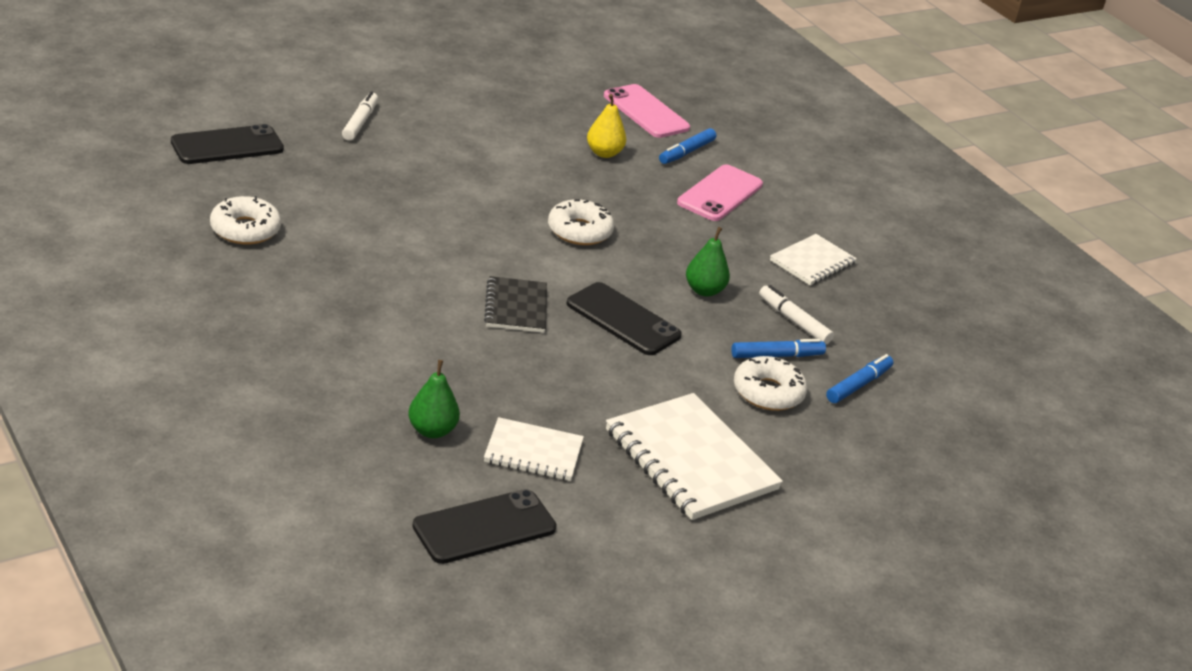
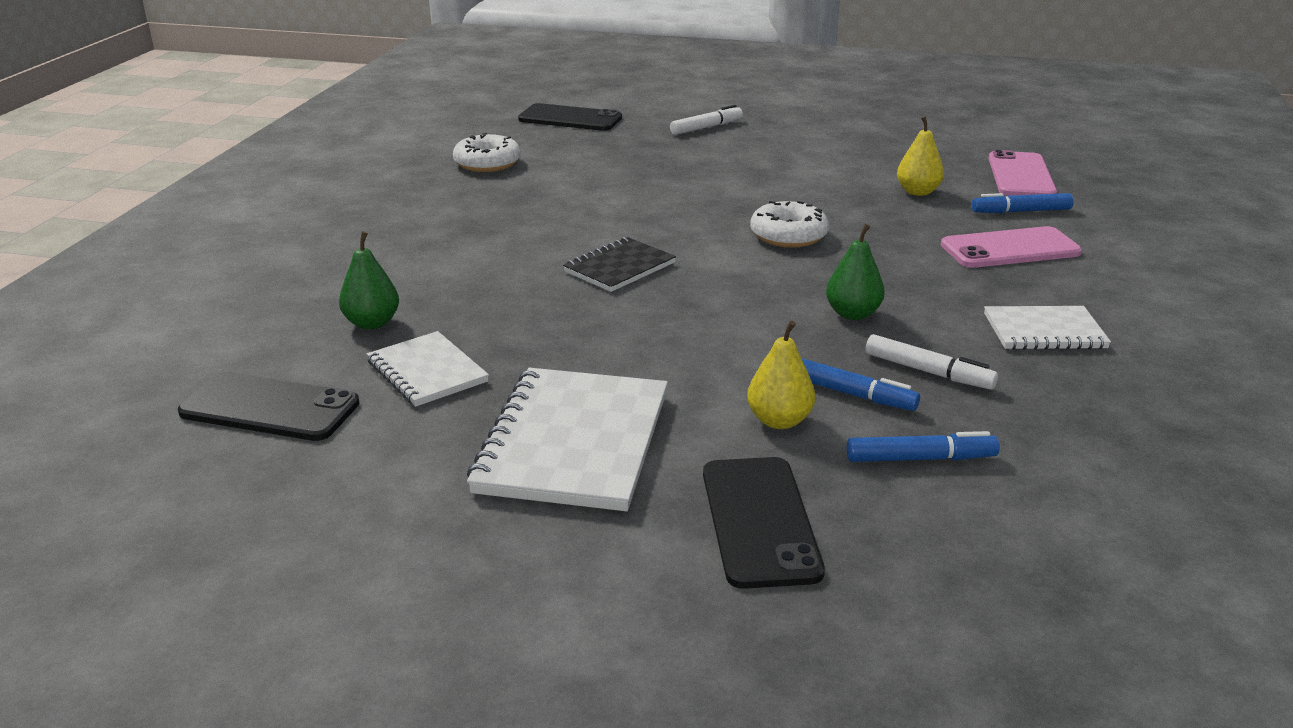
camera: 50 degrees right, 5 degrees down
(623, 320) = (714, 308): black phone -> black phone (759, 521)
(768, 392) = (779, 421): white donut -> yellow pear
(794, 321) = (928, 372): white marker -> white marker turned 120 degrees clockwise

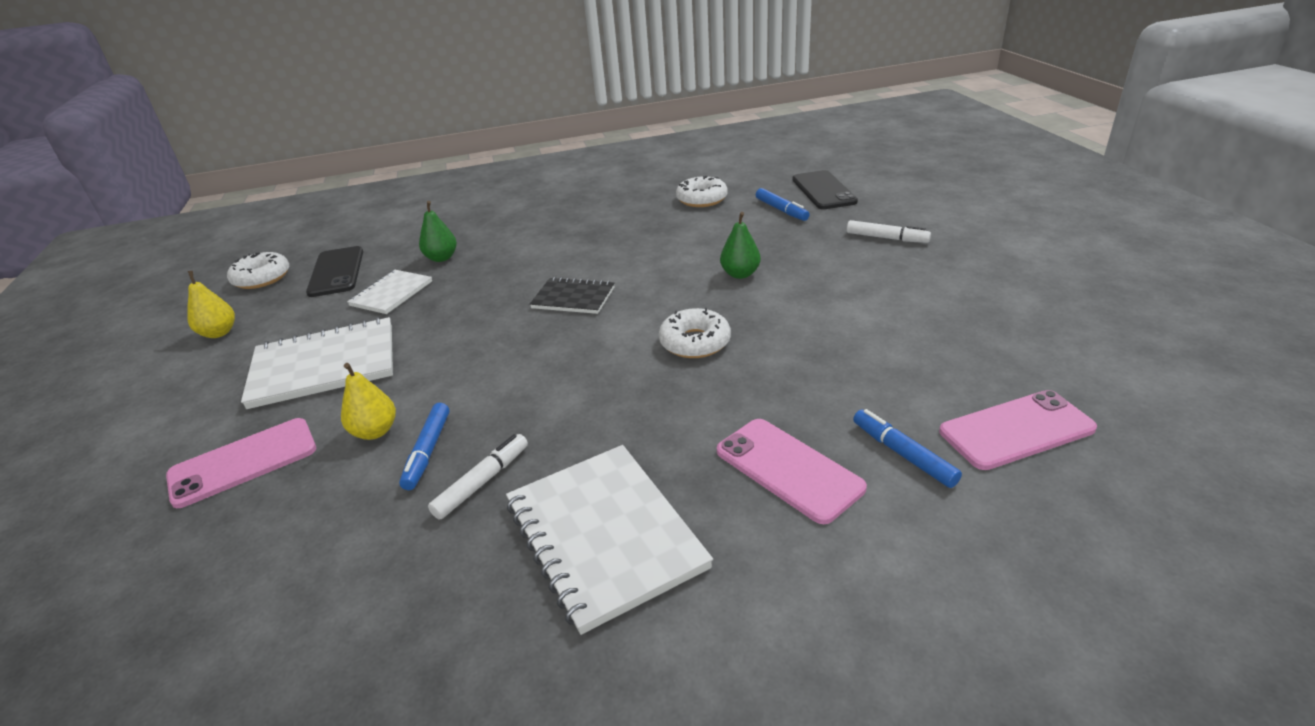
camera: 65 degrees right, 5 degrees up
(163, 481) = (262, 278): none -> white donut
(759, 521) = (243, 462): black phone -> pink phone
(852, 314) = (566, 415): green pear -> green pear (740, 274)
(917, 192) = (874, 377): yellow pear -> yellow pear (219, 333)
(920, 459) = (338, 513): blue marker -> blue marker (781, 210)
(928, 372) = (482, 482): white marker -> white marker turned 150 degrees counterclockwise
(1044, 331) = (605, 535): white notebook -> white notebook, size x1.72

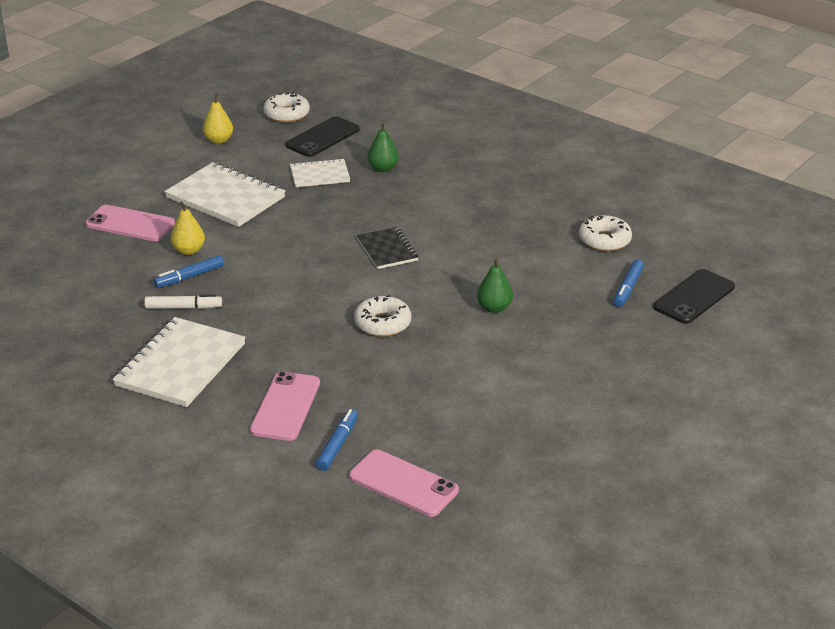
camera: 50 degrees right, 0 degrees up
(886, 238) = (631, 359): white marker -> none

